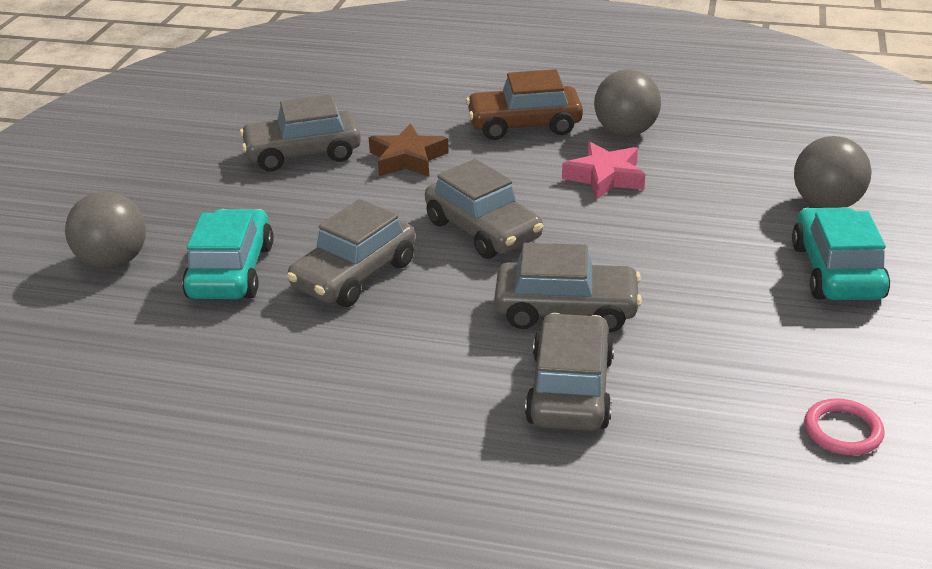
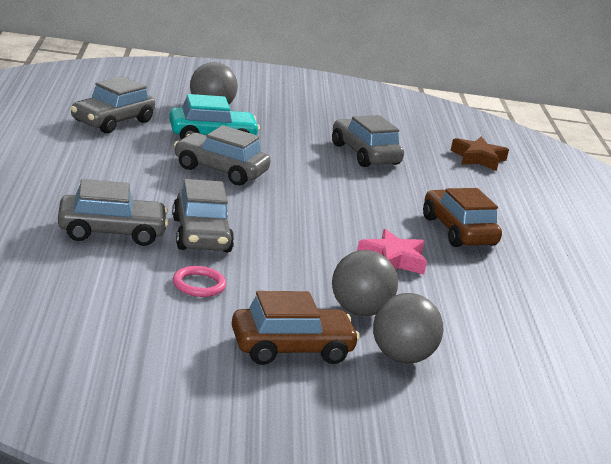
camera: 70 degrees right, 10 degrees down
(407, 159) = (378, 187): brown star -> brown star (478, 158)
(483, 230) = (292, 211): grey car -> grey car (112, 121)
(625, 132) = (475, 273): grey ball -> grey ball (359, 311)
(836, 271) = (291, 348): turquoise car -> brown car
(843, 431) = (80, 324): pink ring -> pink ring (199, 285)

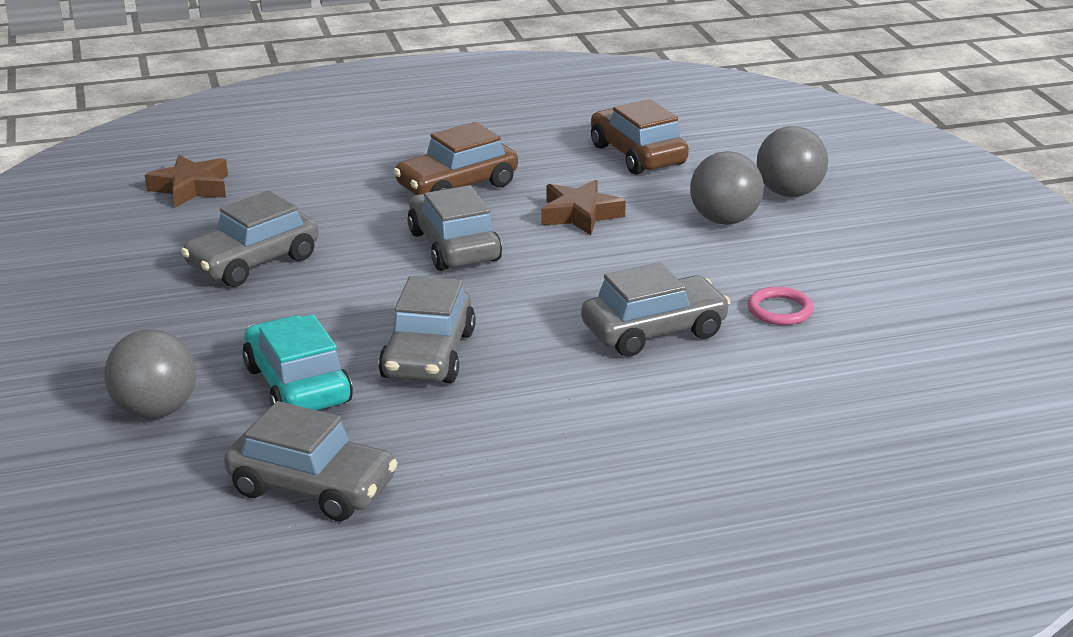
camera: 100 degrees left, 5 degrees up
(111, 232) = (719, 390): grey car -> grey car (454, 246)
(291, 348) = (844, 243): brown car -> brown car (637, 155)
(393, 259) = (580, 214): pink star -> brown star

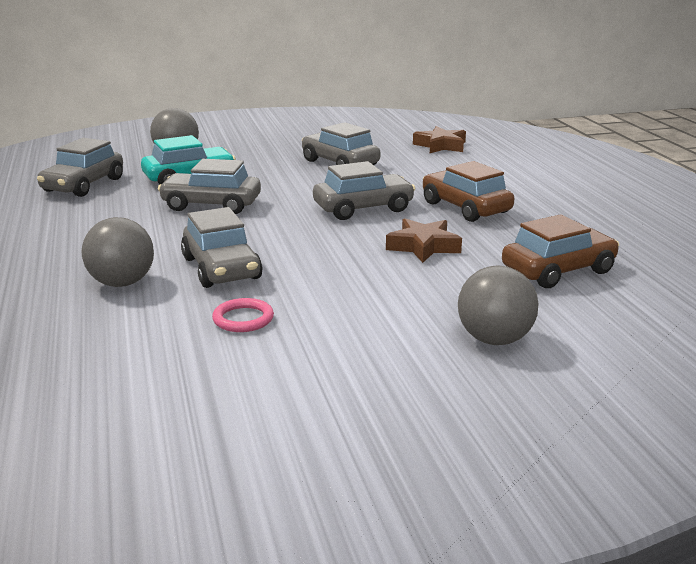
camera: 90 degrees right, 5 degrees down
(724, 220) = (422, 303): grey ball -> grey ball (122, 283)

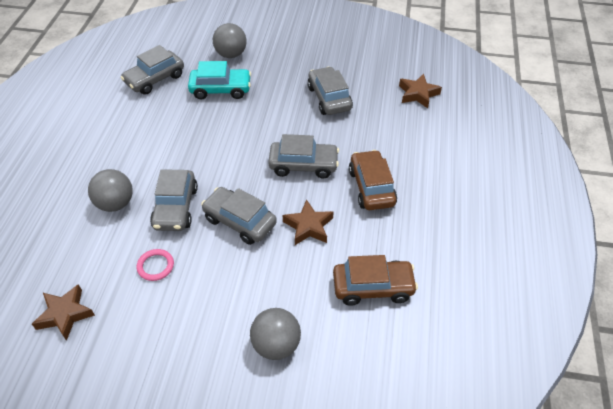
camera: 25 degrees right, 25 degrees up
(135, 394) = (65, 314): none -> brown star
(211, 205) = (214, 129): grey car -> grey car (239, 221)

